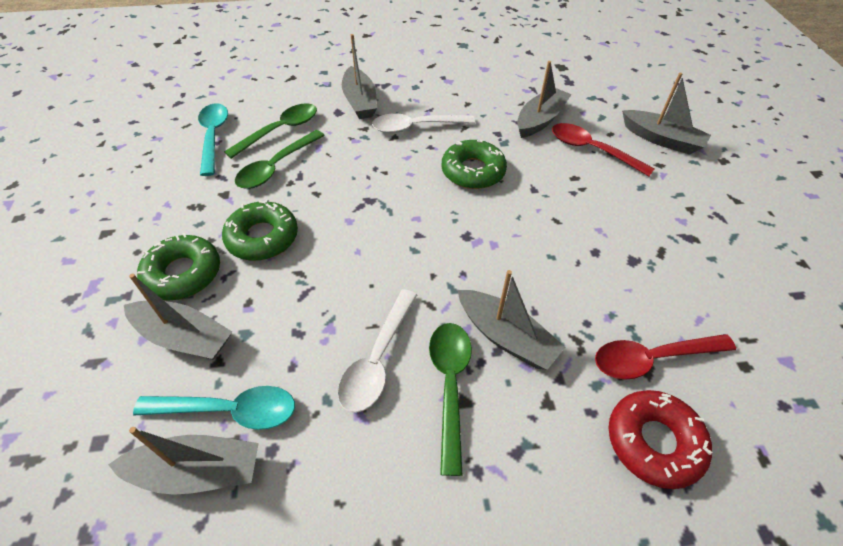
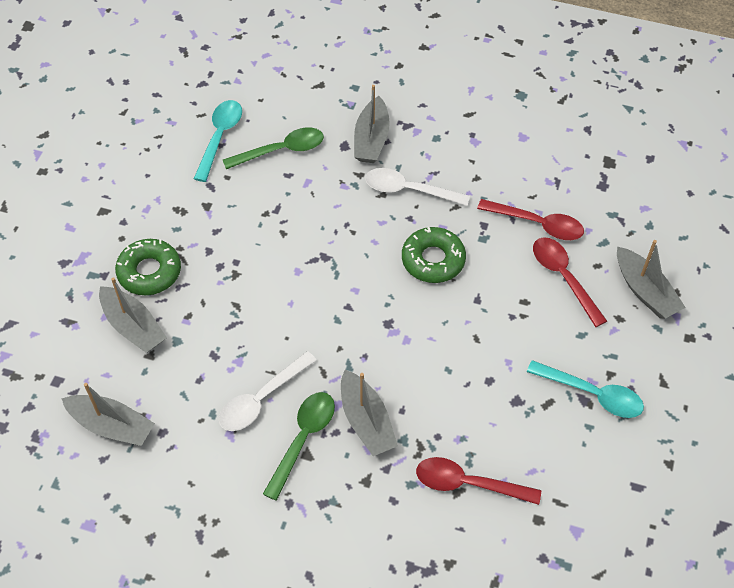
camera: 25 degrees right, 5 degrees up
(228, 410) = (145, 394): turquoise spoon -> turquoise spoon (592, 394)
(262, 237) = (221, 261): green donut -> none
(277, 166) = (261, 192): green spoon -> none
(540, 120) = (537, 224): grey boat -> red spoon
(654, 442) = (423, 538): red donut -> none

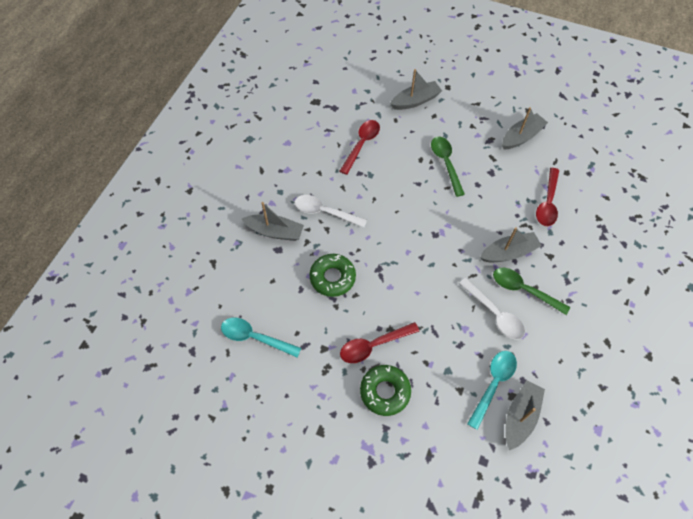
camera: 85 degrees left, 5 degrees up
(133, 327) = (435, 403): grey boat -> grey boat (521, 137)
(281, 151) = (276, 293): green spoon -> green spoon (446, 163)
(409, 190) = (325, 212): white spoon -> white spoon turned 90 degrees clockwise
(433, 260) = (386, 204): green donut -> green donut (332, 277)
(564, 278) = (404, 137): red spoon -> red spoon (374, 345)
(592, 394) = (485, 136): turquoise spoon -> turquoise spoon (493, 384)

